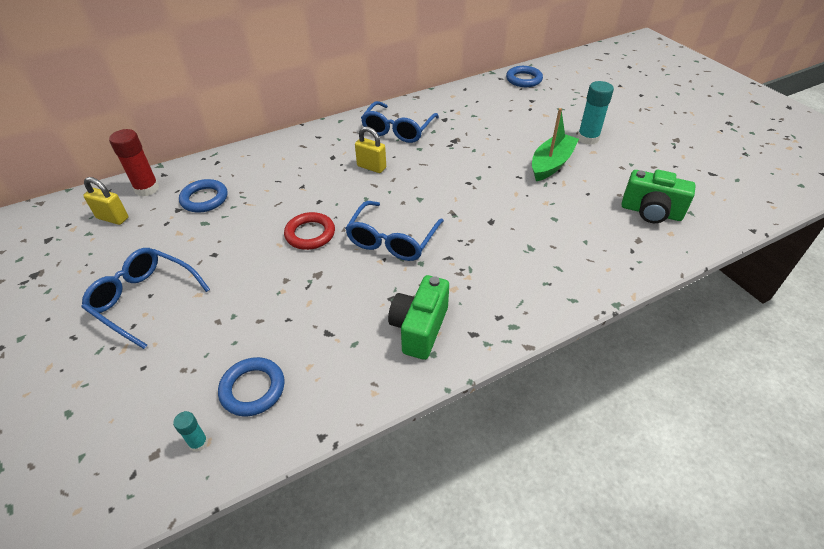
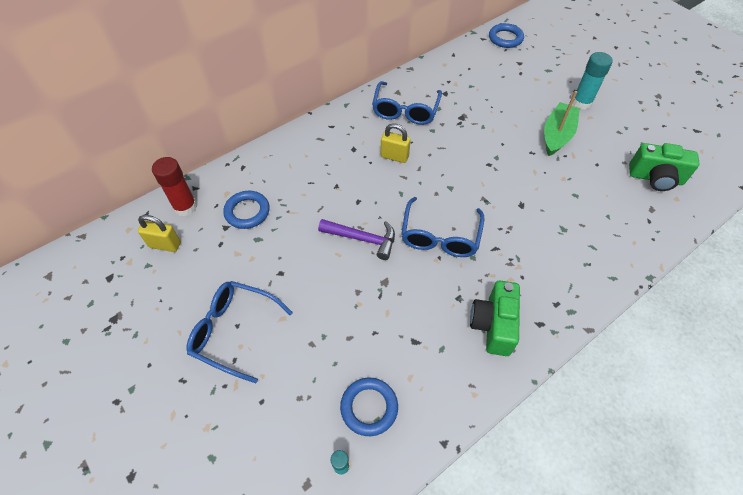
camera: 10 degrees left, 10 degrees up
(310, 234) = (363, 239): red ring -> purple hammer

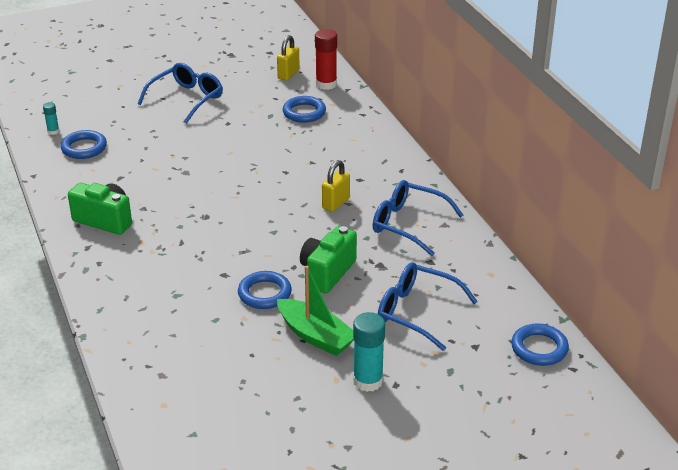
camera: 105 degrees right, 20 degrees down
(363, 239) = (238, 168): purple hammer -> none
(440, 236) = (215, 211): blue glasses -> blue glasses (416, 312)
(530, 173) = (264, 293): none -> blue ring
(655, 178) = (203, 398): green camera -> green camera (327, 272)

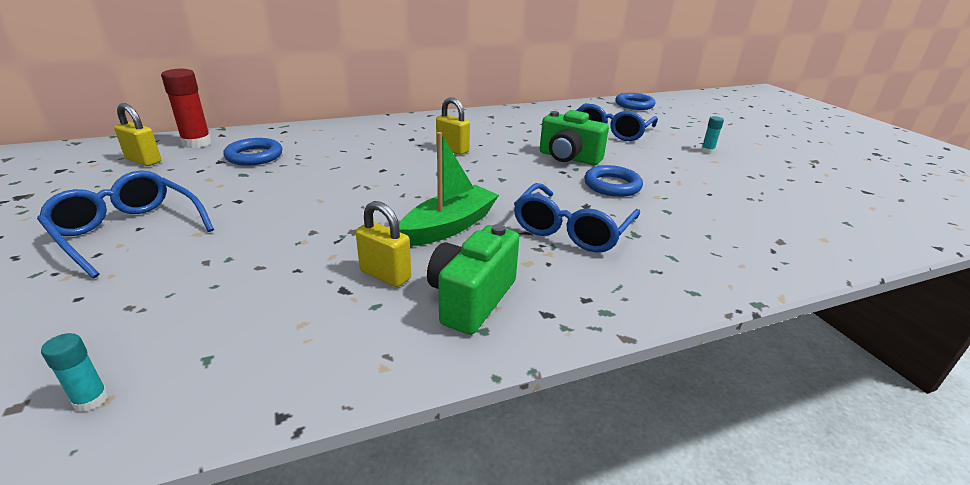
camera: 90 degrees left, 5 degrees down
(84, 148) = (210, 341): blue ring -> none
(132, 189) = (385, 275): none -> yellow padlock
(316, 336) = (664, 166): green boat -> green boat (449, 226)
(368, 381) = (707, 151): turquoise glue stick -> turquoise glue stick, size x0.52
(408, 224) = (490, 126): blue glasses -> blue glasses (571, 230)

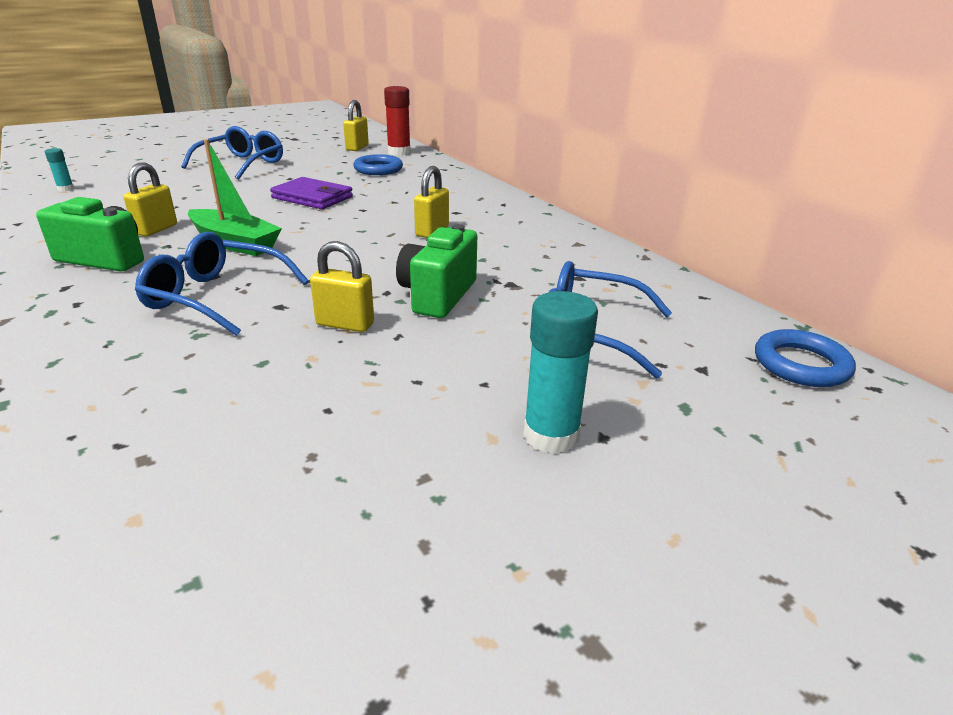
camera: 80 degrees right, 0 degrees up
(328, 189) = (312, 197): none -> purple wallet
(612, 185) = (345, 324): blue ring -> yellow padlock
(707, 151) = (551, 435): turquoise glue stick -> turquoise glue stick, size x1.94

